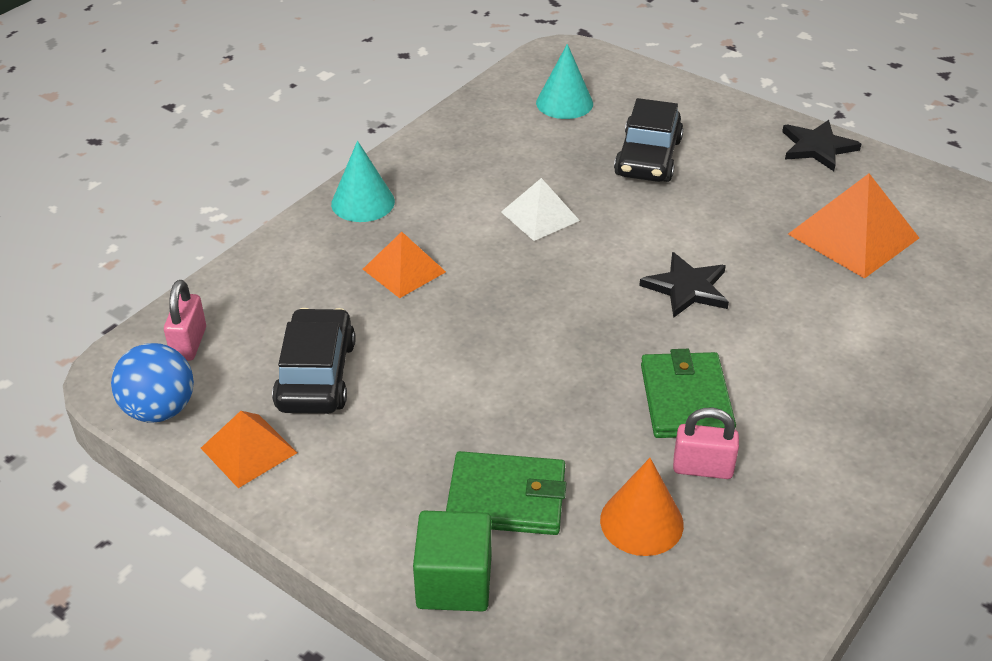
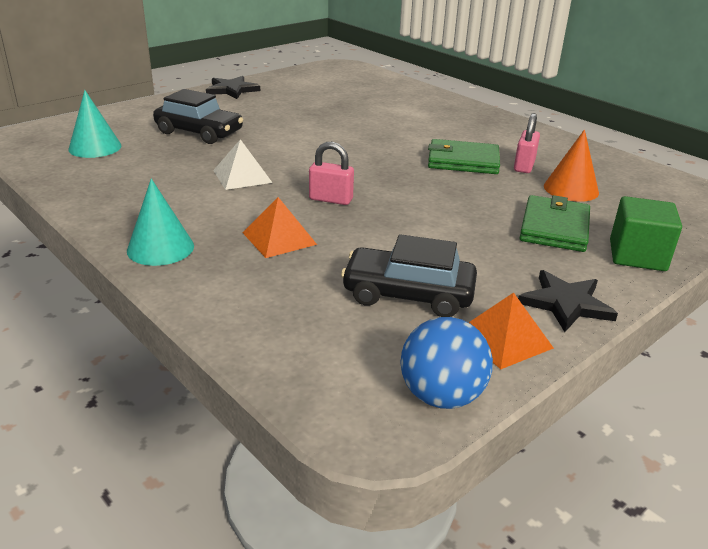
camera: 80 degrees left, 10 degrees down
(189, 343) = (337, 371): pink padlock -> pink padlock (331, 199)
(687, 288) = (354, 144): black star -> black star (566, 303)
(853, 236) = (326, 98): orange pyramid -> none

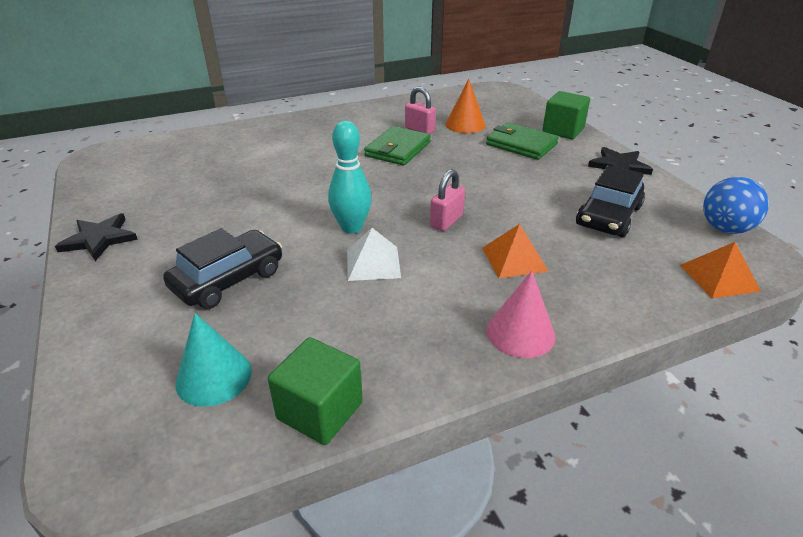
camera: 70 degrees left, 5 degrees up
(63, 182) = (320, 410): none -> green cube
(160, 248) = (520, 333): turquoise cone -> pink cone
(293, 161) = (351, 228): none -> turquoise bowling pin
(504, 339) = (660, 194): orange pyramid -> orange pyramid (719, 278)

